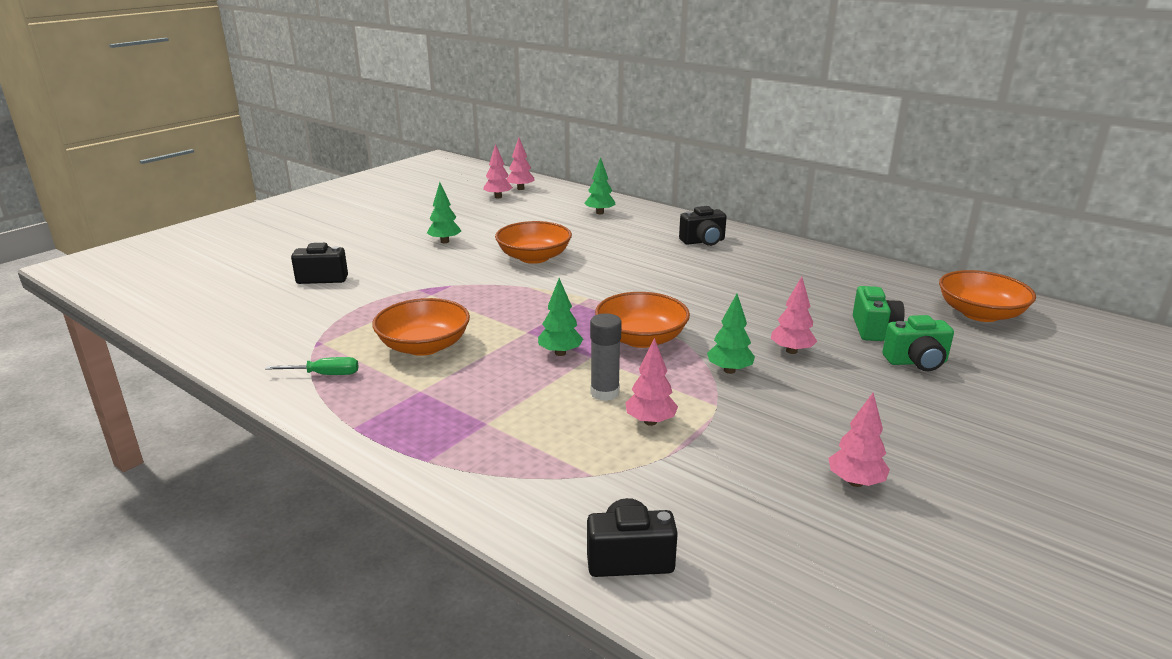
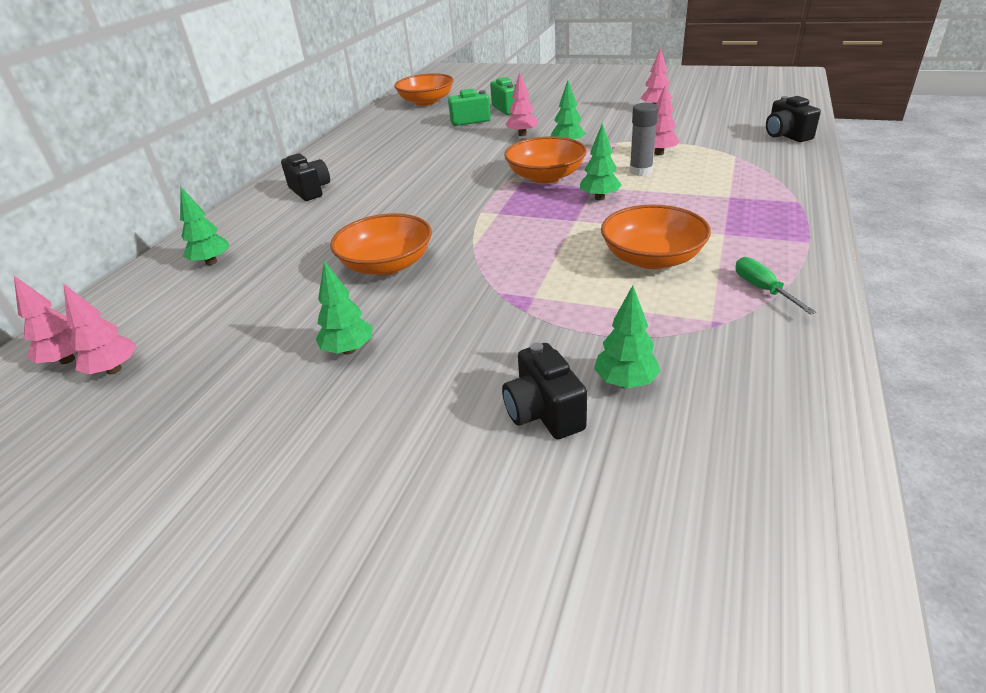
camera: 105 degrees left, 10 degrees up
(312, 301) = (625, 382): none -> green tree

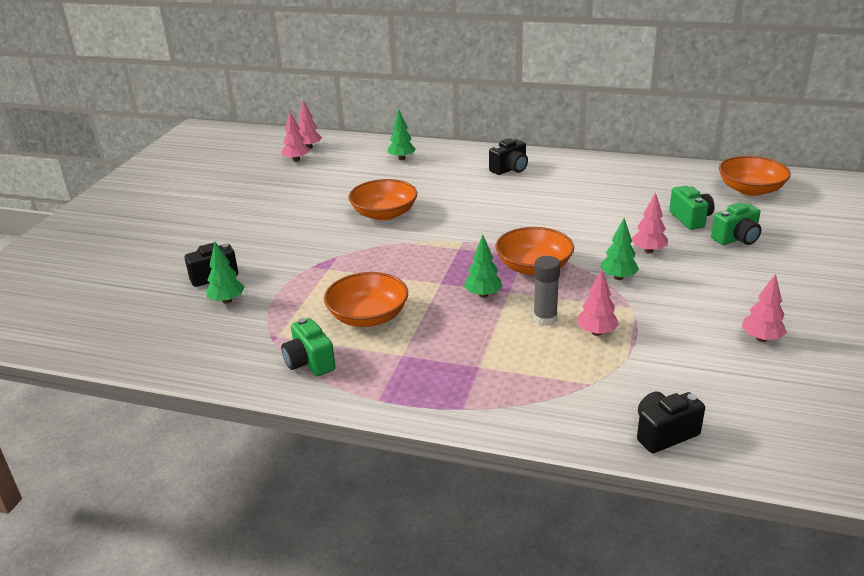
camera: 85 degrees right, 5 degrees down
(348, 350) = (290, 215): green tree -> none
(762, 289) = (309, 362): green screwdriver -> green camera

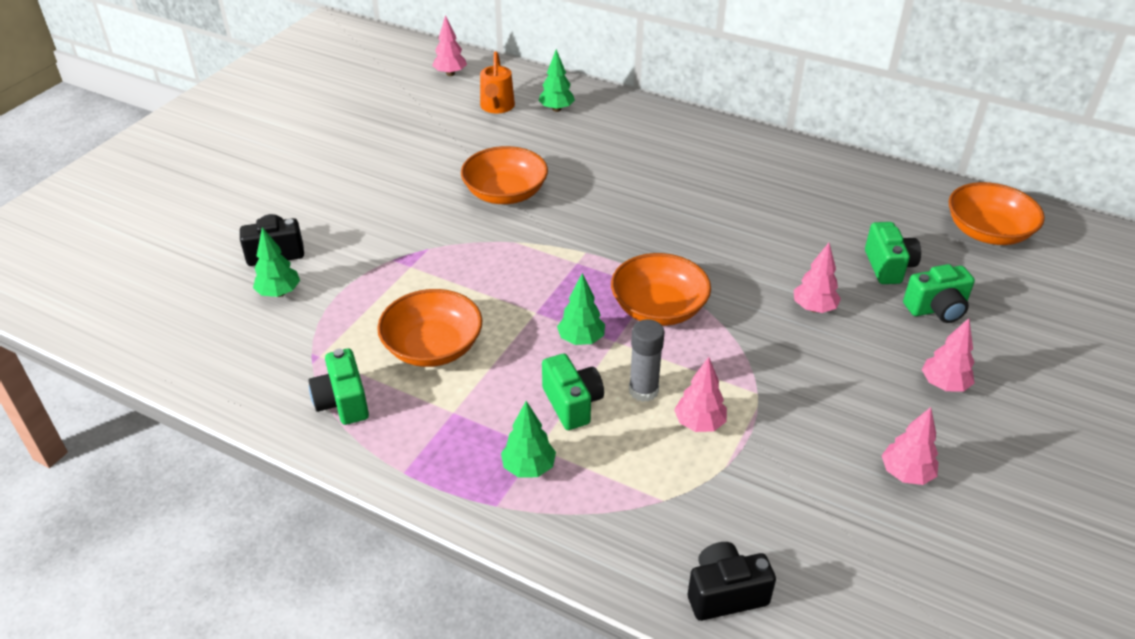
camera: 10 degrees right, 10 degrees up
(296, 160) = (428, 91): pink tree -> pink tree (944, 385)
(354, 163) = (497, 107): none -> orange watering can
(494, 335) = (572, 404): none -> green camera
(510, 169) = (685, 148): black camera -> none
(618, 277) = (759, 343): green tree -> green tree (529, 468)

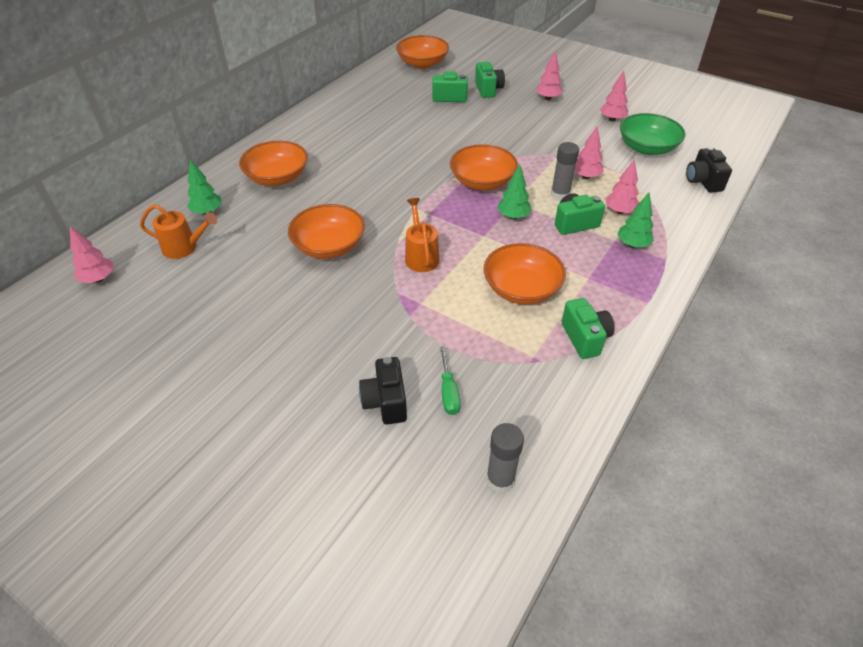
camera: 85 degrees left, 5 degrees up
(167, 331) = (500, 479): none -> grey glue stick
(279, 293) = (448, 392): green tree -> green screwdriver
(343, 402) = (585, 338): green camera -> green camera turned 90 degrees counterclockwise
(491, 261) = (421, 256): none -> orange watering can
(629, 142) = (277, 177): none -> orange bowl
(813, 308) = (485, 126): pink tree -> pink tree (619, 211)
(818, 518) = (647, 148): none -> green bowl

